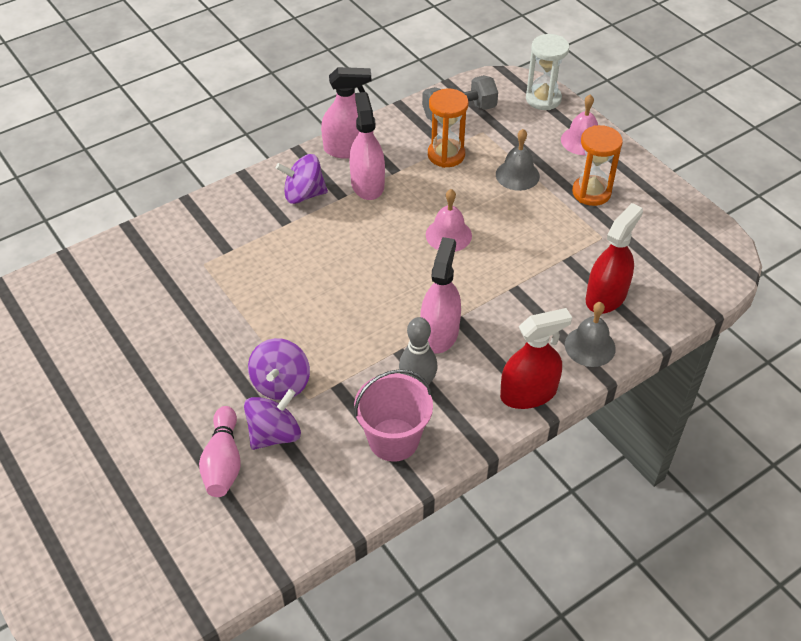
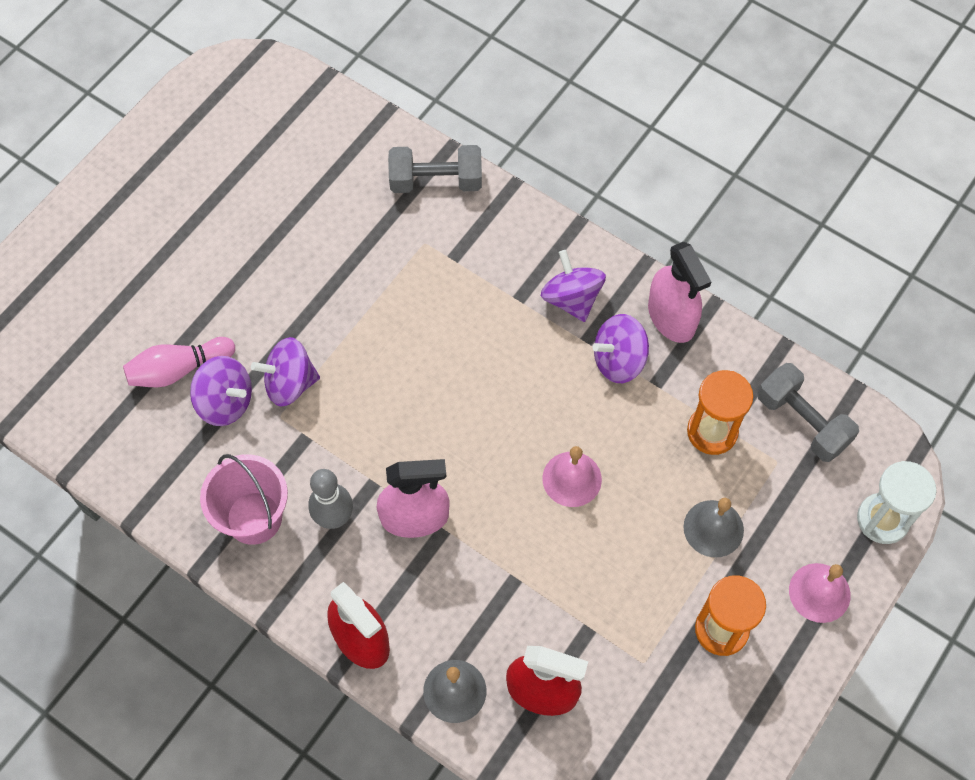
camera: 70 degrees right, 15 degrees up
(152, 242) = (436, 181): none -> grey dumbbell
(367, 184) = (619, 360): pink spray bottle -> purple spinning top

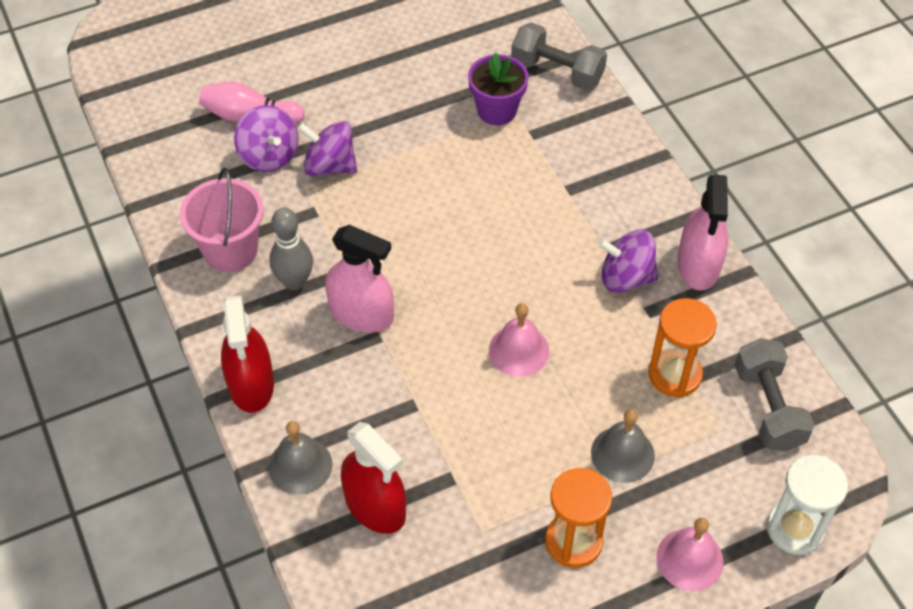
camera: 30 degrees right, 10 degrees down
(406, 249) = (497, 110): none -> purple flower pot
(571, 299) = (615, 210): purple spinning top -> none

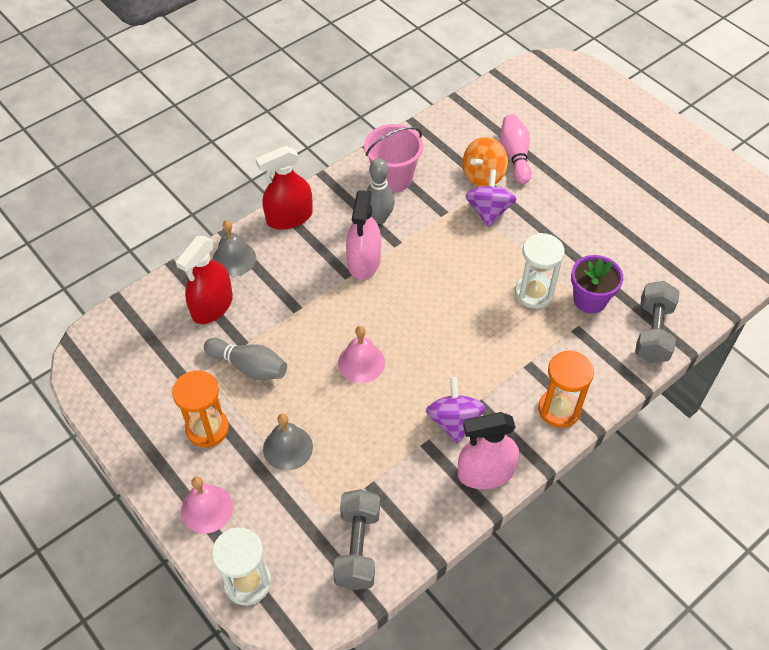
camera: 75 degrees right, 0 degrees up
(269, 156) = (483, 176): purple spinning top -> orange spinning top
(471, 157) = (534, 293): none -> white hourglass
(489, 477) = (249, 366): none -> grey bowling pin
(674, 374) = (370, 472): orange hourglass -> orange hourglass (559, 409)
(768, 407) = (357, 547): grey dumbbell -> grey dumbbell turned 60 degrees counterclockwise

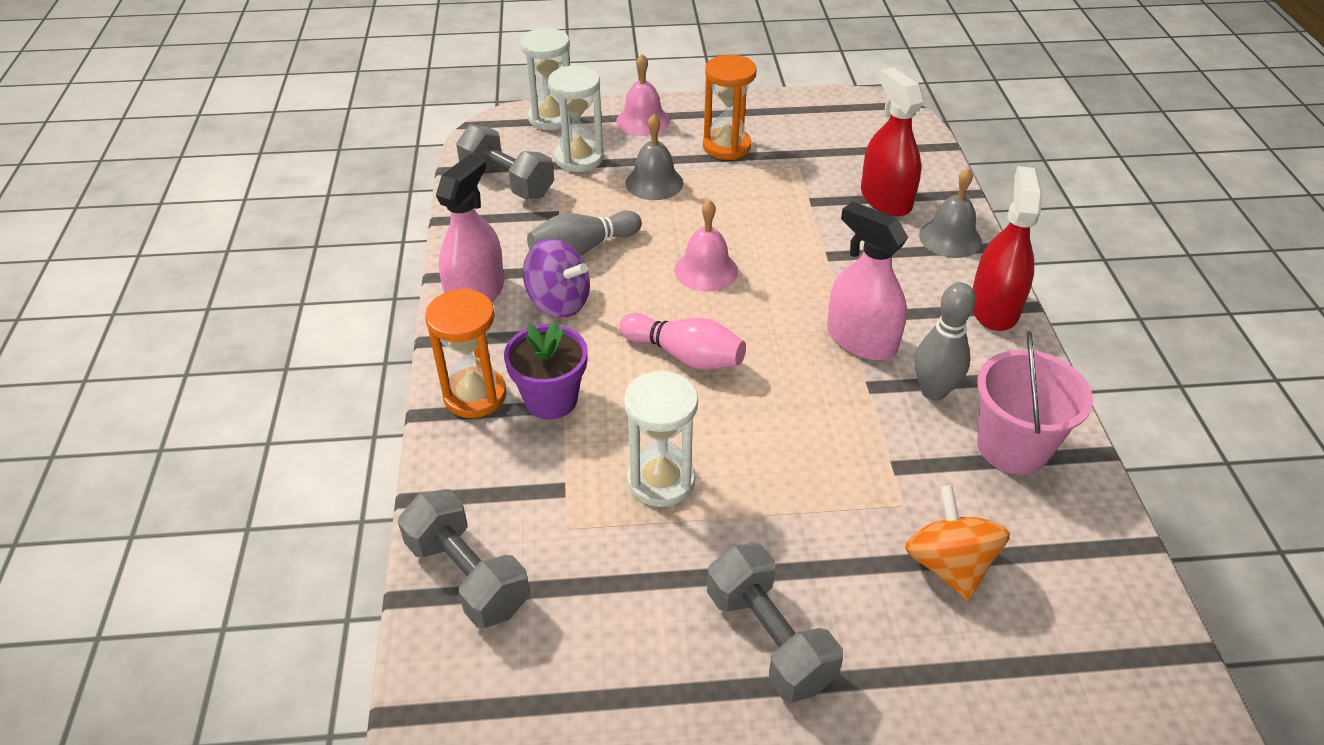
camera: 125 degrees right, 10 degrees down
(249, 366) = (777, 194): grey bowling pin -> grey bowling pin (582, 249)
(292, 519) = (579, 158): none -> white hourglass
(488, 211) = (860, 523): purple spinning top -> none
(515, 156) = (974, 644): pink bowling pin -> pink bowling pin (685, 355)
(574, 215) = (769, 639): none -> grey dumbbell
(590, 300) = (591, 538): purple flower pot -> purple flower pot (551, 399)

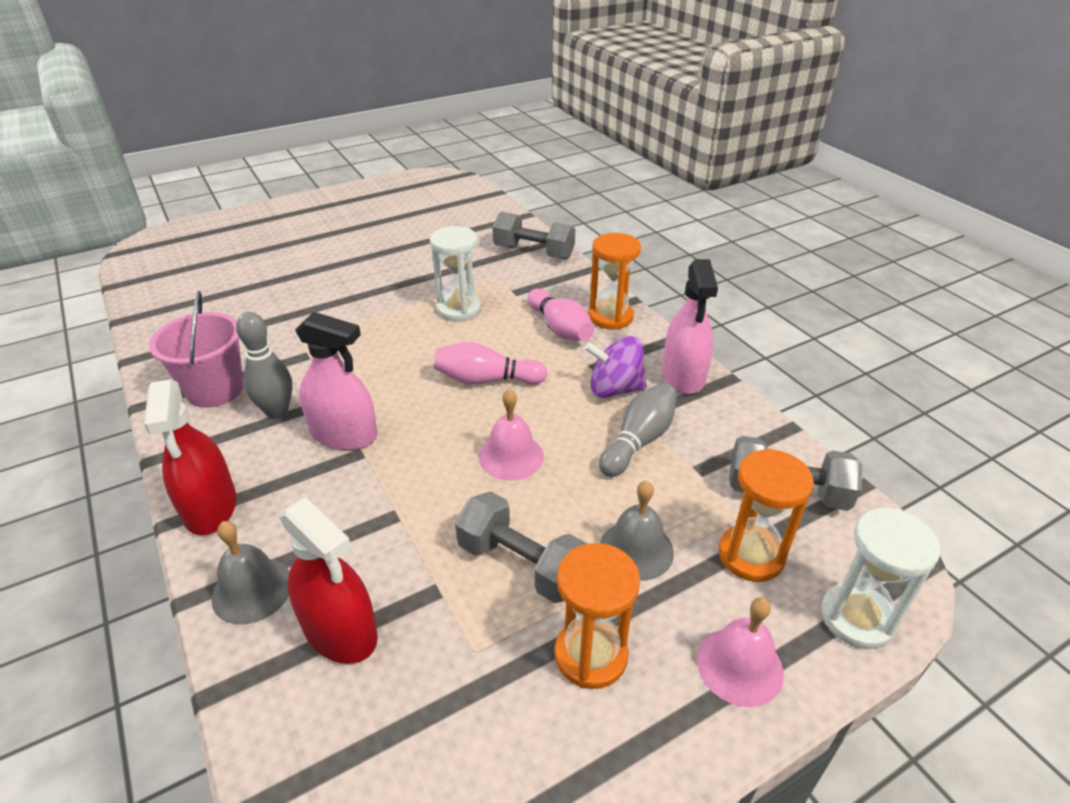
camera: 155 degrees right, 5 degrees down
(551, 399) = (560, 328): purple flower pot -> pink bowling pin
(579, 158) = (750, 555): white hourglass -> orange hourglass
(769, 639) = (368, 269): grey dumbbell -> grey dumbbell (521, 564)
(948, 565) = (269, 318): orange spinning top -> none

